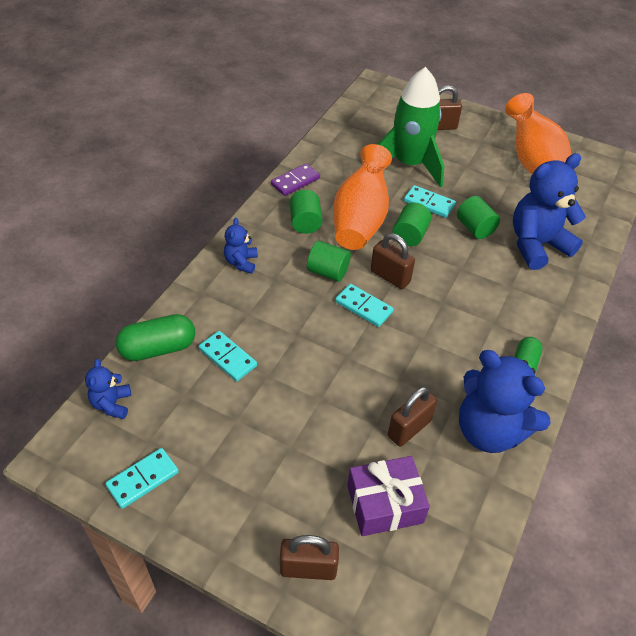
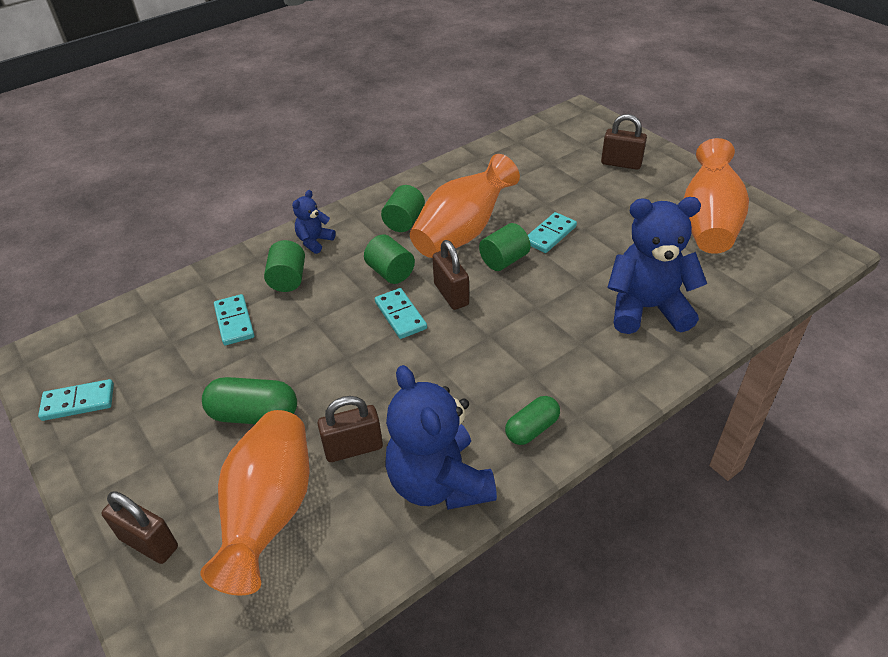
camera: 30 degrees right, 5 degrees down
(112, 404) = (106, 329): blue teddy bear -> none
(158, 348) = (182, 295): green capsule -> green capsule (254, 414)
(295, 181) = (424, 182): purple domino -> none
(384, 504) = (270, 512): purple gift -> orange vase
(409, 164) = (557, 192): green rocket -> none
(429, 203) = (550, 235): turquoise domino -> turquoise domino turned 75 degrees clockwise
(475, 228) = (584, 272): green cylinder -> green cylinder (288, 279)

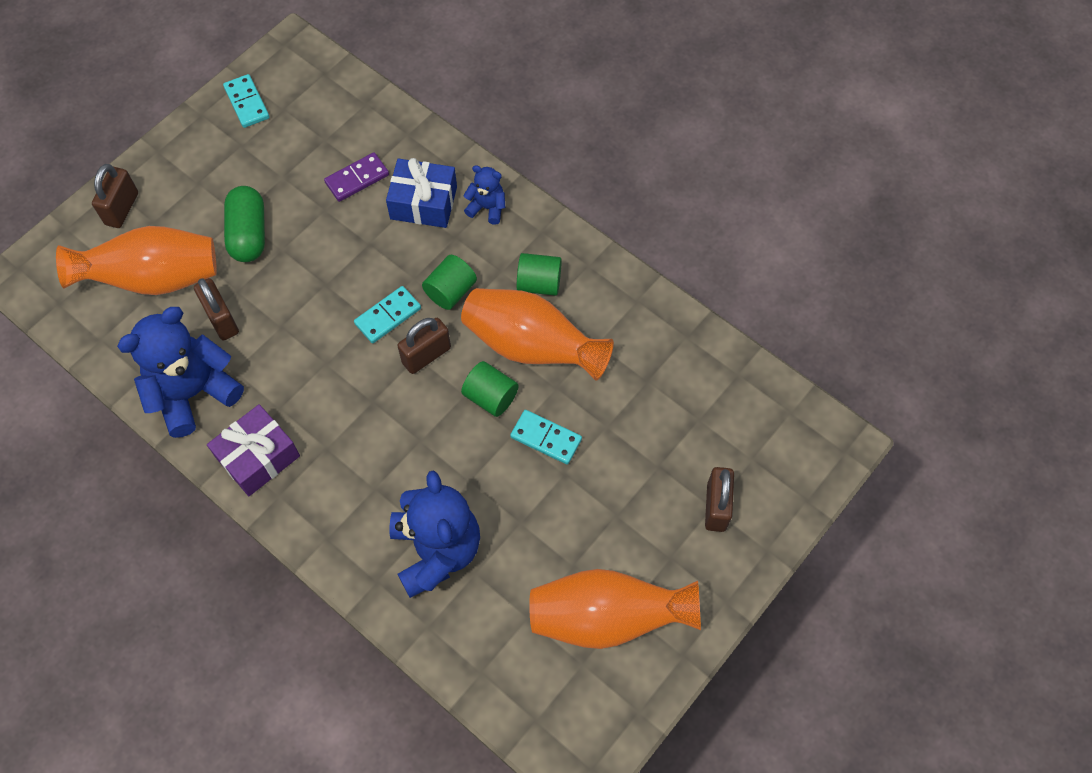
camera: 75 degrees right, 20 degrees up
(234, 322) = (357, 179): turquoise domino -> purple domino
(288, 279) = (423, 203): green cylinder -> blue gift
(532, 429) = (258, 457): green capsule -> purple gift

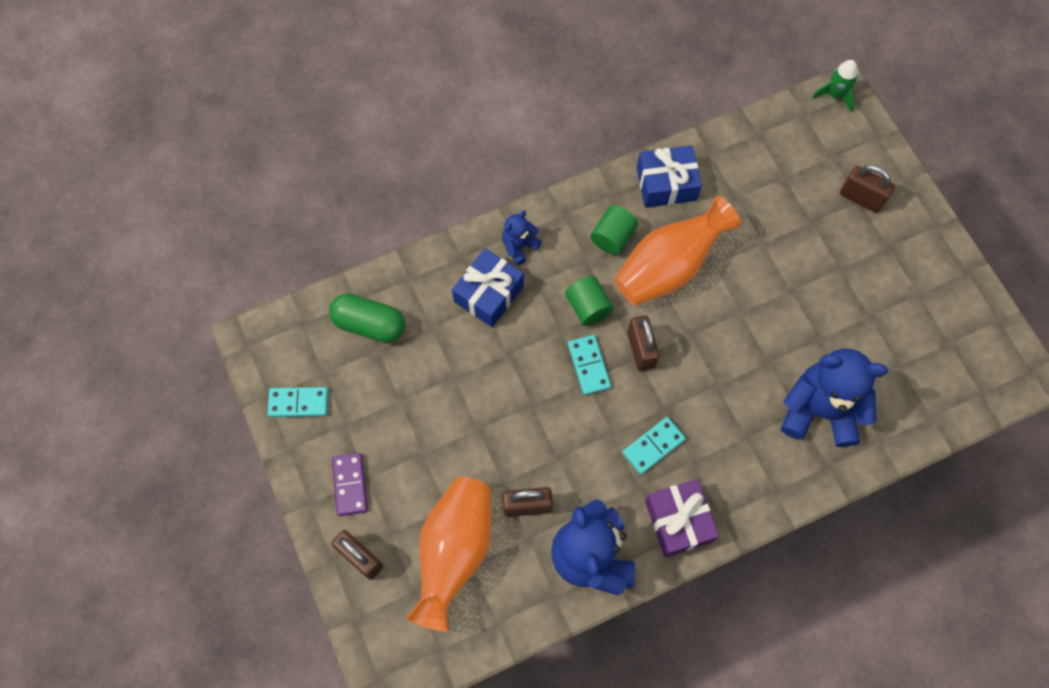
camera: 65 degrees left, 5 degrees up
(249, 234) = (447, 451): green capsule -> green capsule (369, 324)
(357, 179) = (435, 338): purple domino -> purple domino (350, 485)
(490, 397) = (701, 316): green cylinder -> none
(546, 438) = (755, 291): turquoise domino -> turquoise domino (653, 446)
(607, 617) = (920, 310): orange vase -> none
(626, 309) = (666, 184): none -> blue gift
(834, 435) = (835, 95): none -> green rocket

